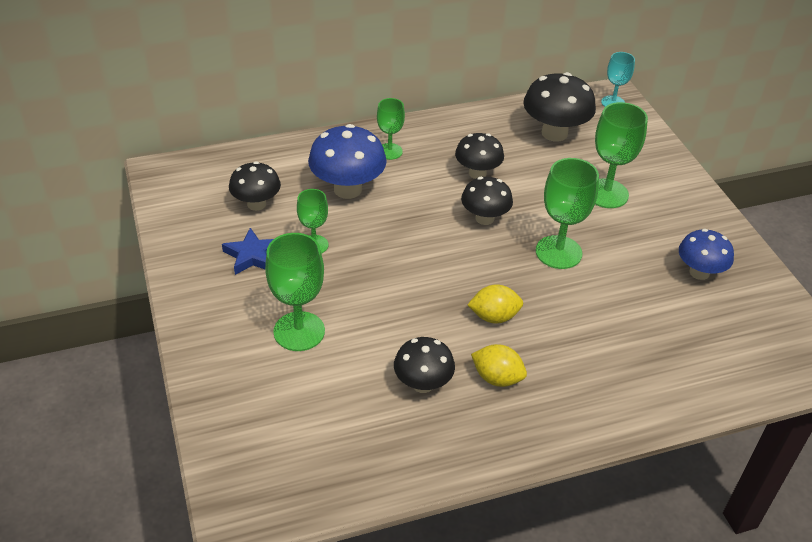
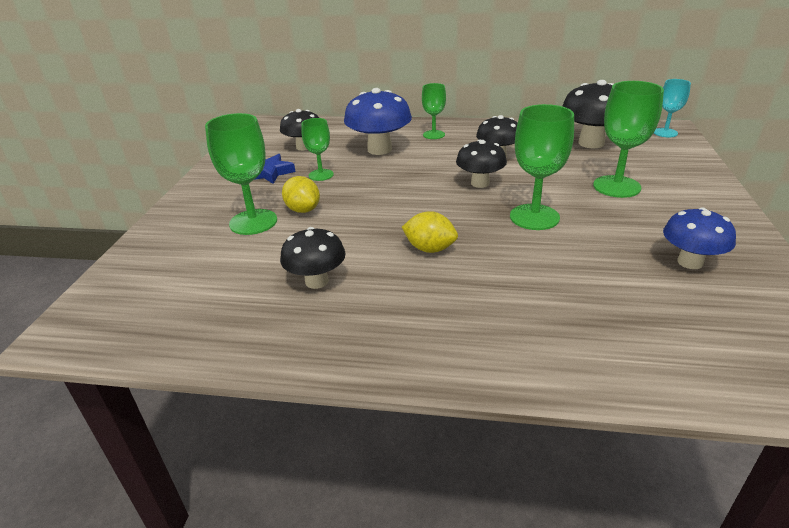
camera: 30 degrees right, 10 degrees down
(497, 378) = (391, 295): yellow lemon -> yellow lemon (303, 210)

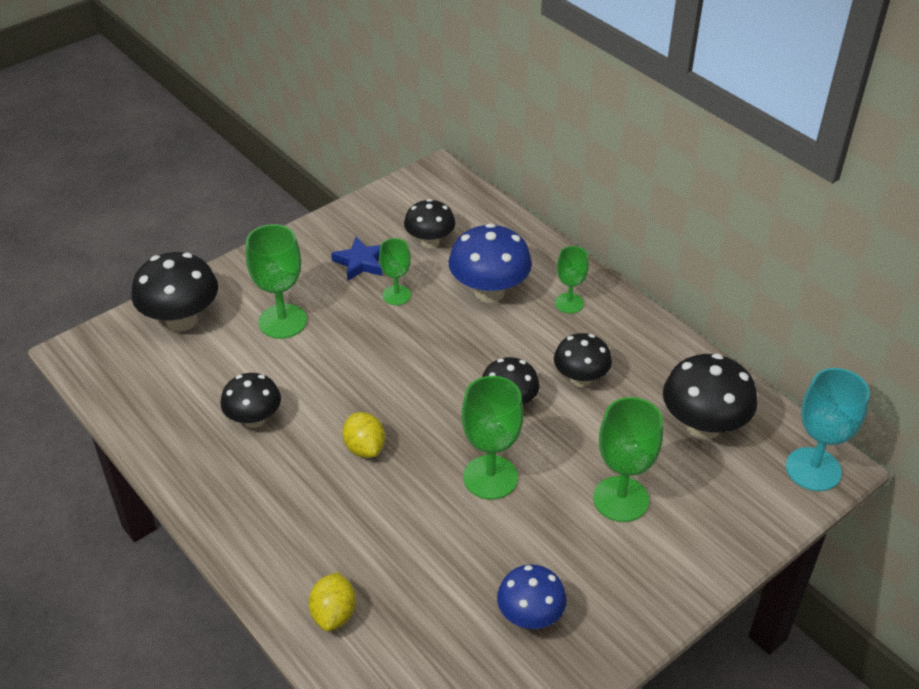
camera: 40 degrees right, 10 degrees up
(157, 262) = (181, 320): none -> black mushroom
(303, 210) = (332, 333): yellow lemon -> yellow lemon (334, 614)
(665, 133) = (813, 469): turquoise goblet -> turquoise goblet, size x1.65

